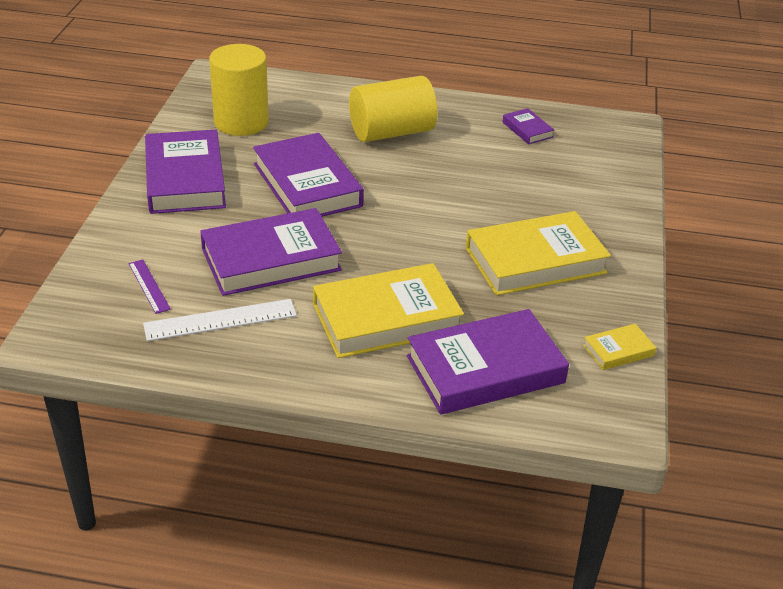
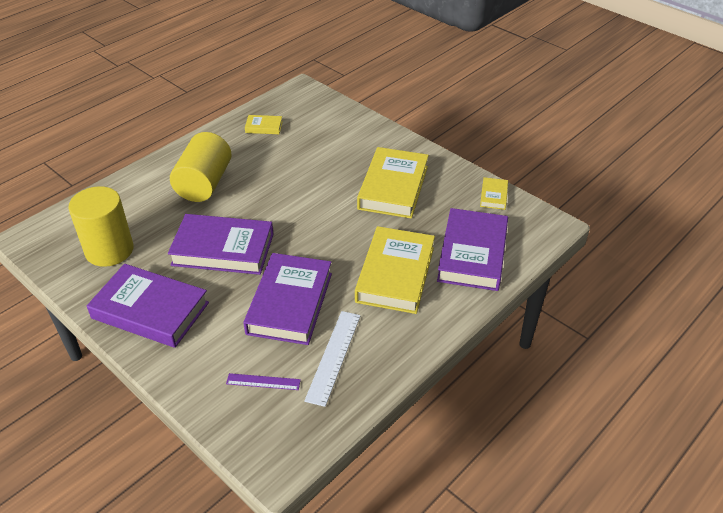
camera: 55 degrees left, 5 degrees up
(527, 130) = (264, 127): purple book -> yellow book

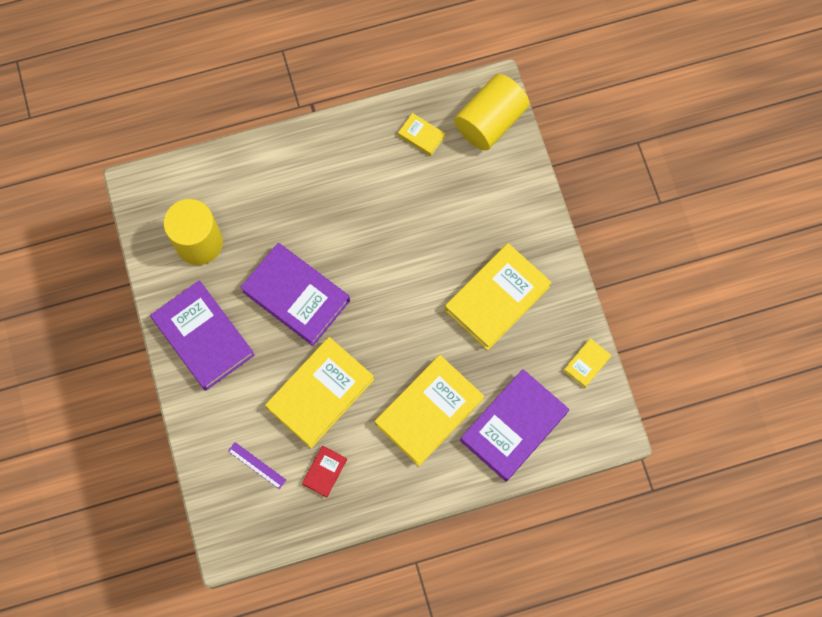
camera: 30 degrees right, 30 degrees up
(204, 183) = (321, 194): yellow cylinder -> yellow cylinder (490, 122)
(290, 303) = (320, 393): purple book -> yellow book
(333, 356) = (324, 472): white ruler -> red book

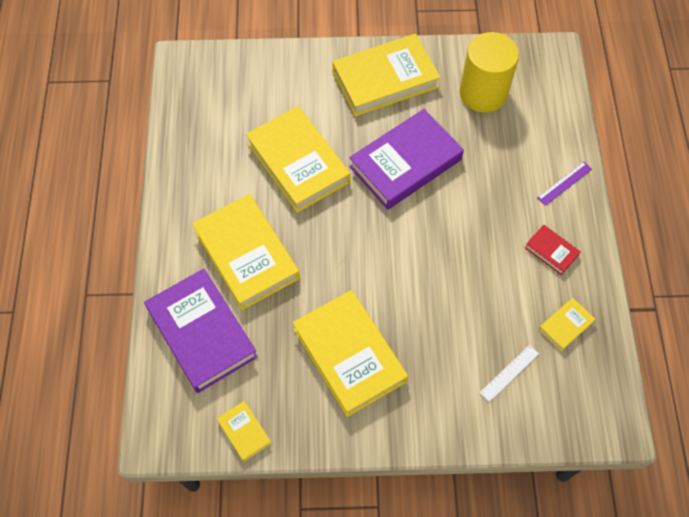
camera: 105 degrees right, 10 degrees down
(203, 337) = (385, 79): purple book -> yellow book
(257, 465) = (247, 98): purple ruler -> purple ruler (564, 183)
(324, 472) = (221, 150): red book -> red book (551, 251)
(475, 171) = (509, 373): none -> white ruler
(490, 122) = (571, 408): yellow cylinder -> none

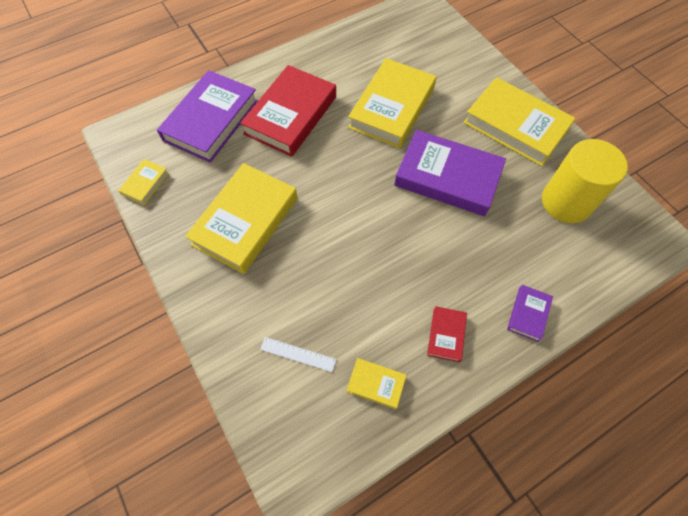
camera: 60 degrees right, 0 degrees up
(247, 255) = (291, 115): yellow book -> red book
(564, 183) = (528, 314): purple ruler -> purple book

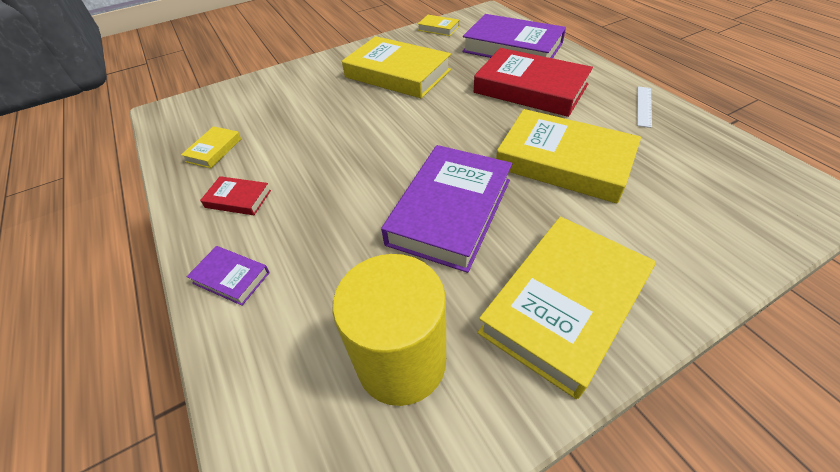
camera: 95 degrees right, 15 degrees down
(298, 354) = (262, 107): white ruler -> white ruler (644, 106)

